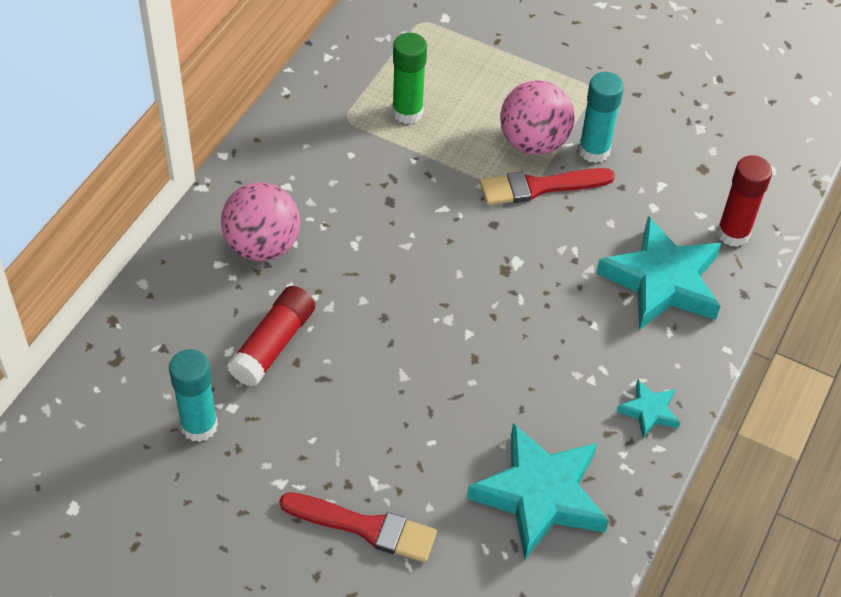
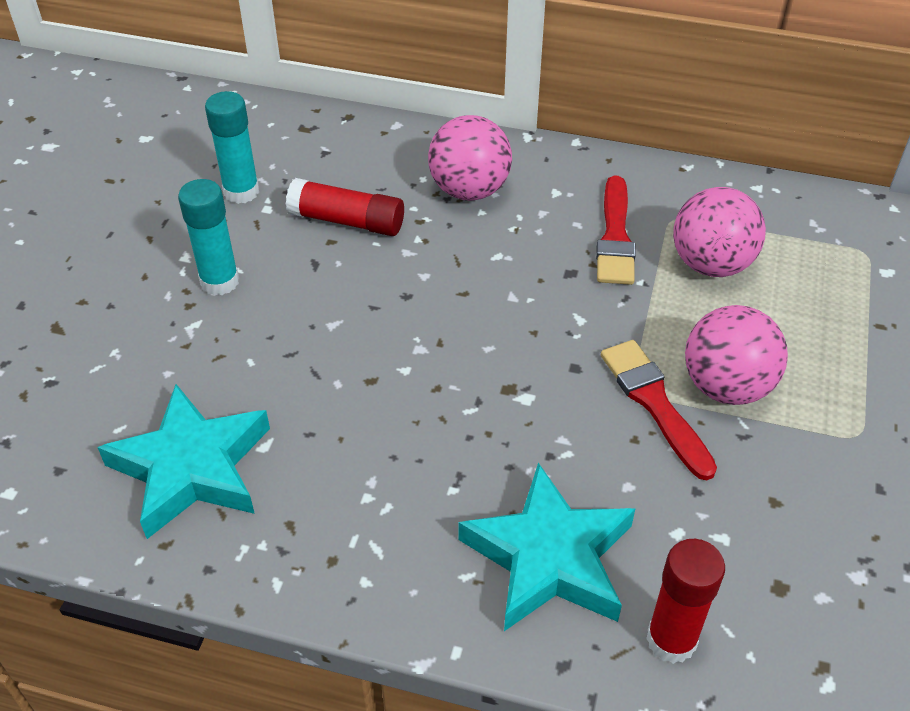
camera: 80 degrees right, 5 degrees down
(365, 527) = (138, 326): red brush -> red brush (615, 237)
(407, 112) = (711, 264): green glue stick -> pink ball
(594, 151) = (745, 451): turquoise glue stick -> turquoise glue stick (220, 281)
(649, 411) = (331, 566): turquoise star -> none

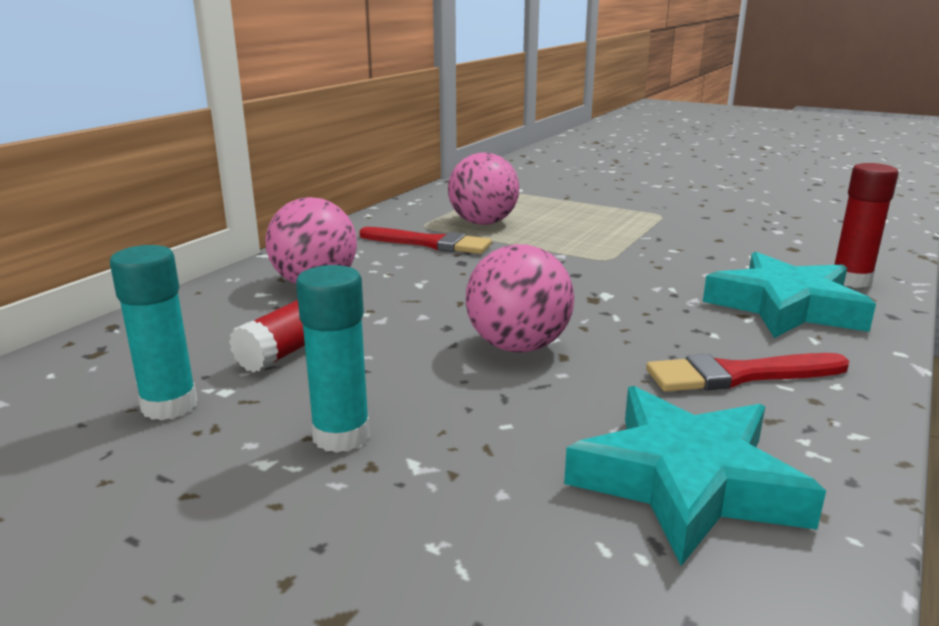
camera: 75 degrees left, 25 degrees down
(655, 403) = (623, 256): red brush -> red brush (739, 375)
(726, 386) = (610, 236): pink ball -> pink ball (518, 346)

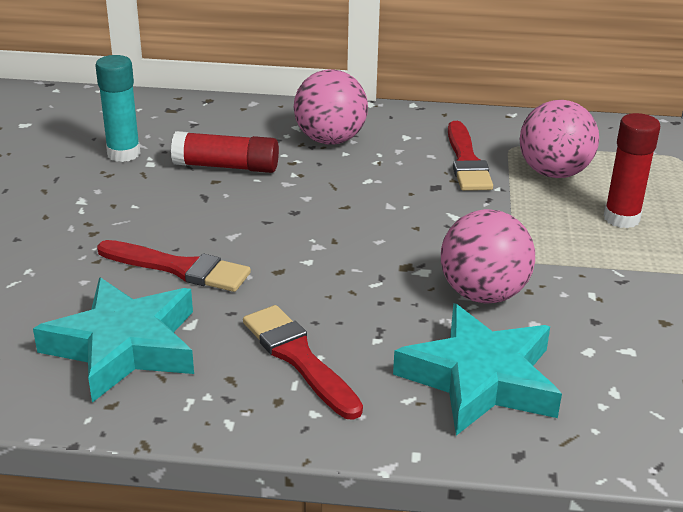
camera: 65 degrees right, 10 degrees up
(341, 436) = (118, 214): turquoise glue stick -> none
(518, 346) = (280, 248): pink ball -> pink ball (483, 294)
(518, 413) = (178, 268): none -> red brush
(851, 280) = (610, 426): red glue stick -> red glue stick (621, 218)

